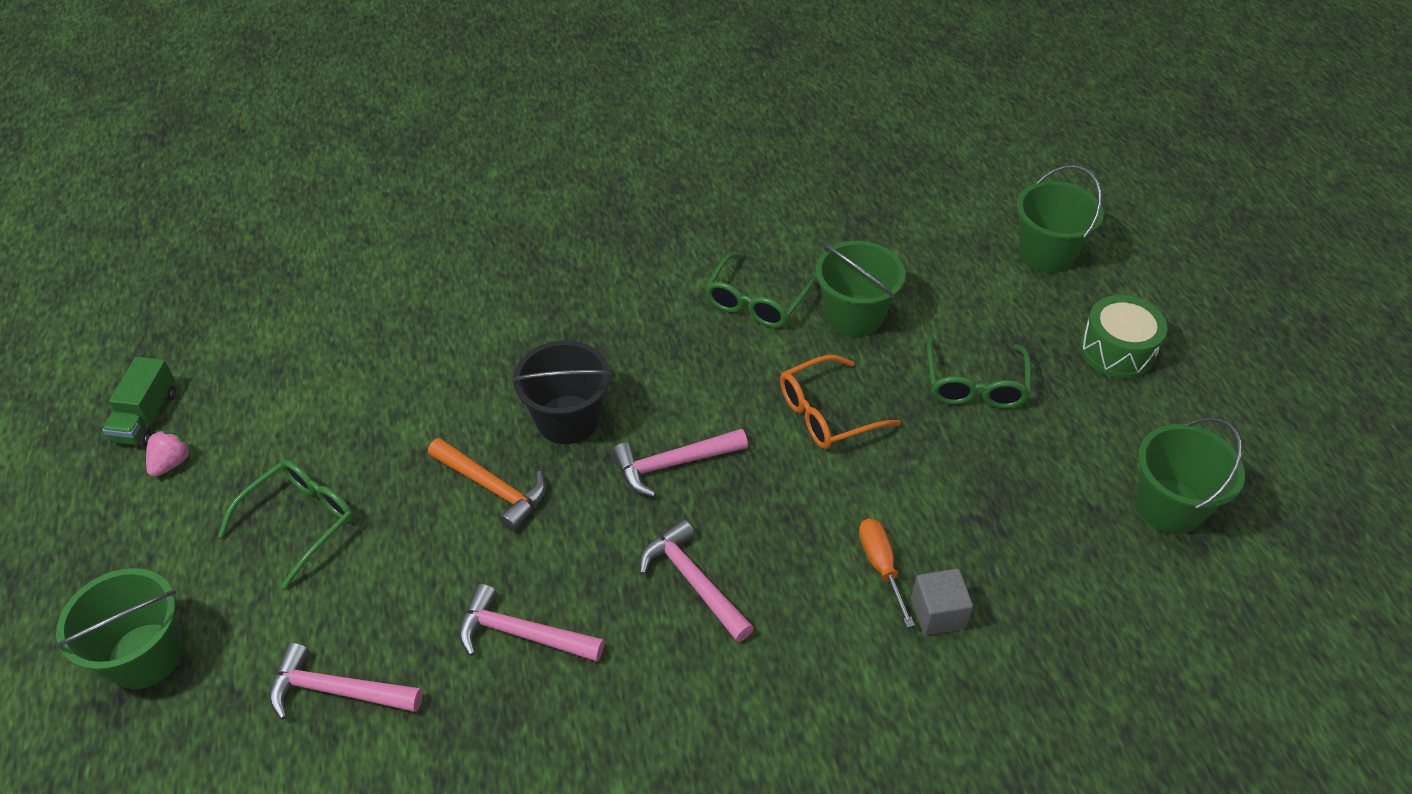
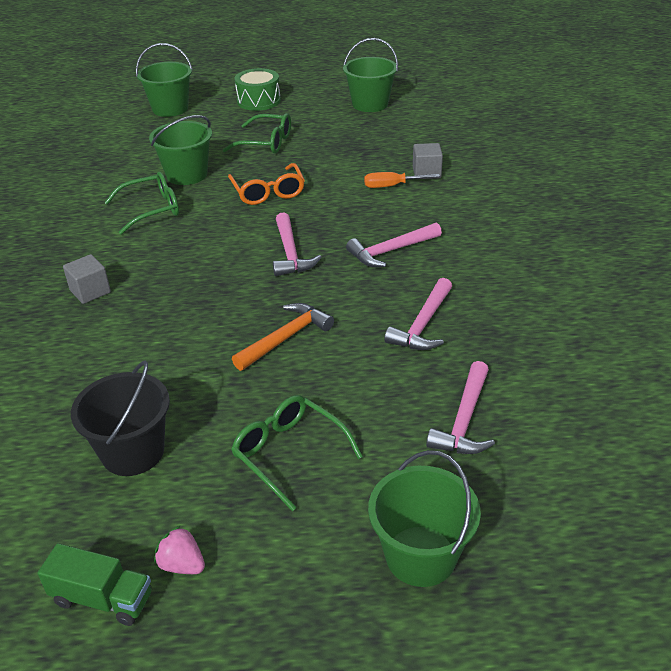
camera: 80 degrees left, 10 degrees down
(567, 419) = (229, 299): black bucket -> black bucket (133, 452)
(574, 292) = (90, 291): none -> grey cube
(756, 301) = (151, 210): green glasses -> green glasses turned 60 degrees counterclockwise

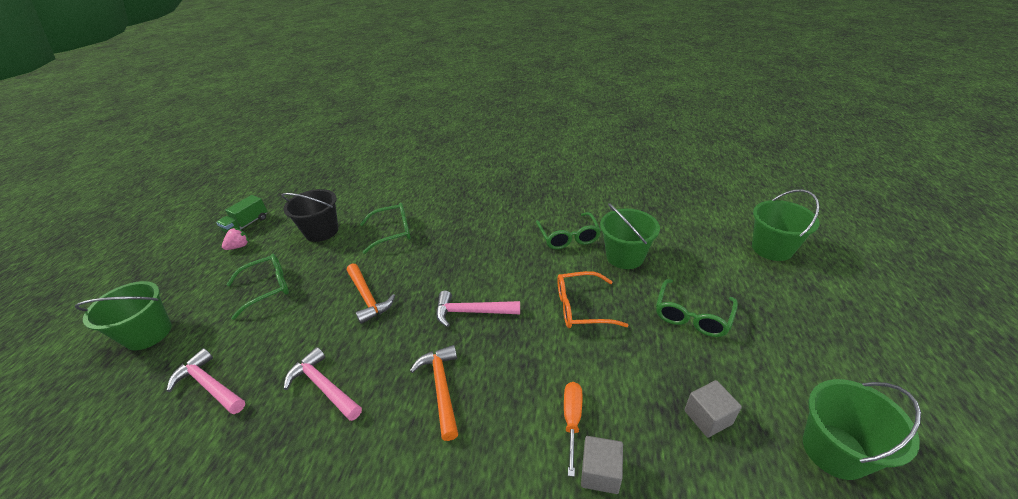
camera: 105 degrees right, 0 degrees up
(90, 291) = (473, 213): grey cube -> grey cube (708, 417)
(138, 360) = (392, 232): none -> green glasses
(258, 101) = (812, 319): green drum -> none
(391, 251) = (441, 388): pink hammer -> orange hammer

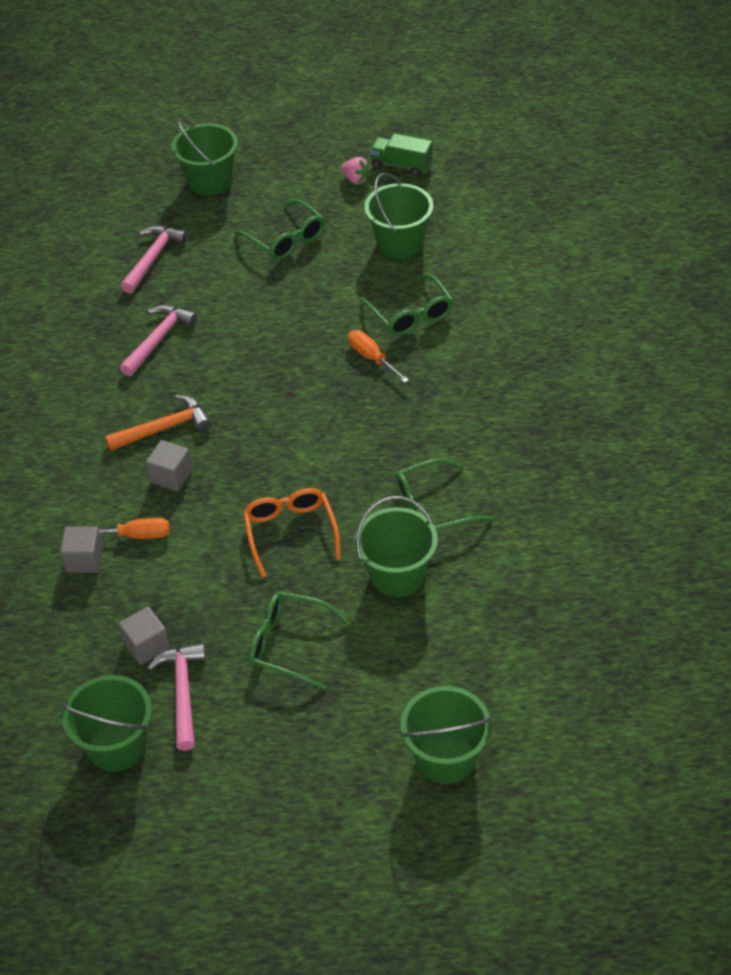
camera: 80 degrees right, 10 degrees up
(322, 231) = (400, 243): black bucket -> green bucket
(367, 297) = (282, 331): orange hammer -> none
(422, 253) = (371, 357): none -> orange screwdriver
(472, 312) = (270, 430): pink hammer -> pink hammer (182, 693)
(503, 385) = (171, 476): none -> grey cube

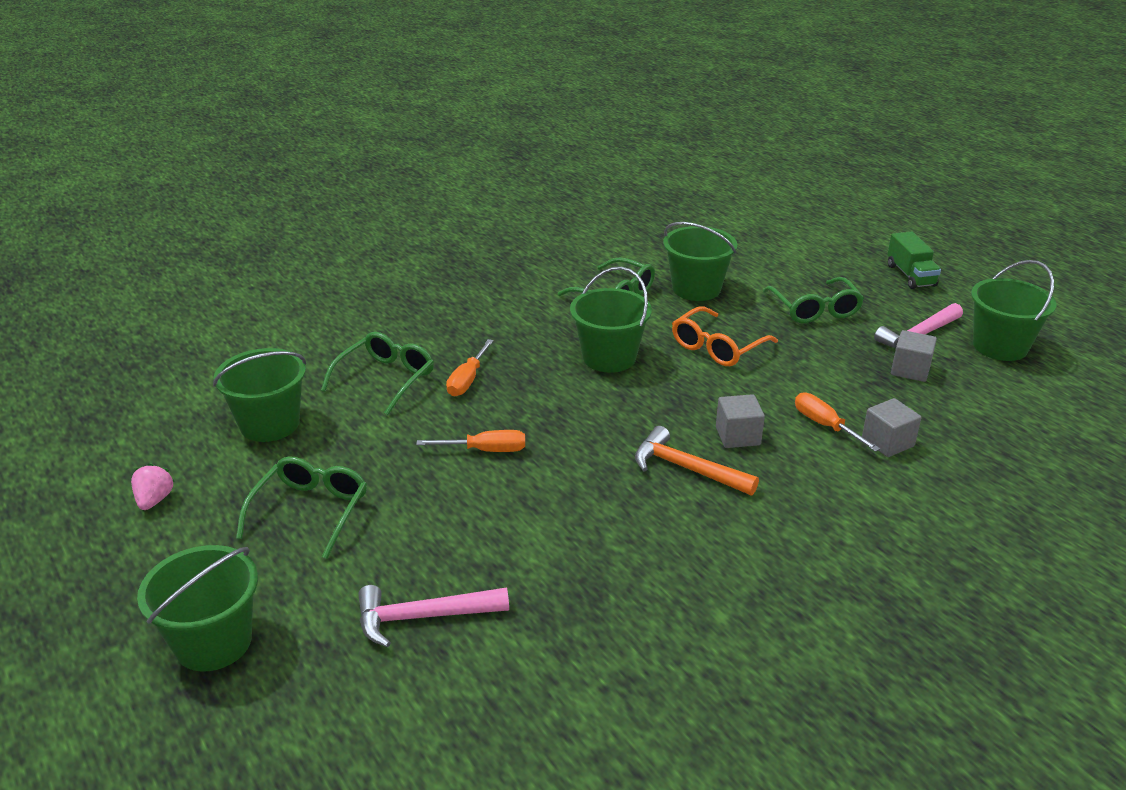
camera: 125 degrees left, 15 degrees down
(158, 339) = (566, 536): pink hammer -> none
(276, 336) = (486, 450): none -> orange screwdriver
(401, 165) = (108, 474): green truck -> green truck (910, 275)
(445, 757) = (809, 230): green bucket -> green bucket (609, 357)

